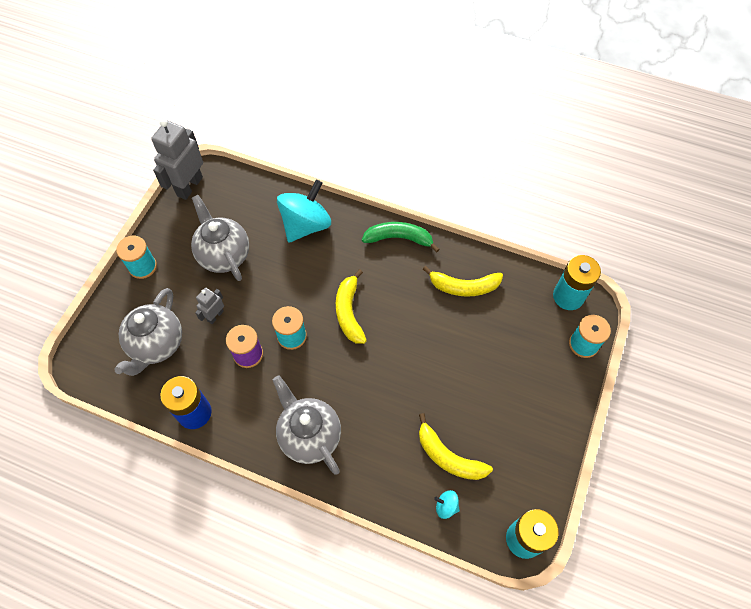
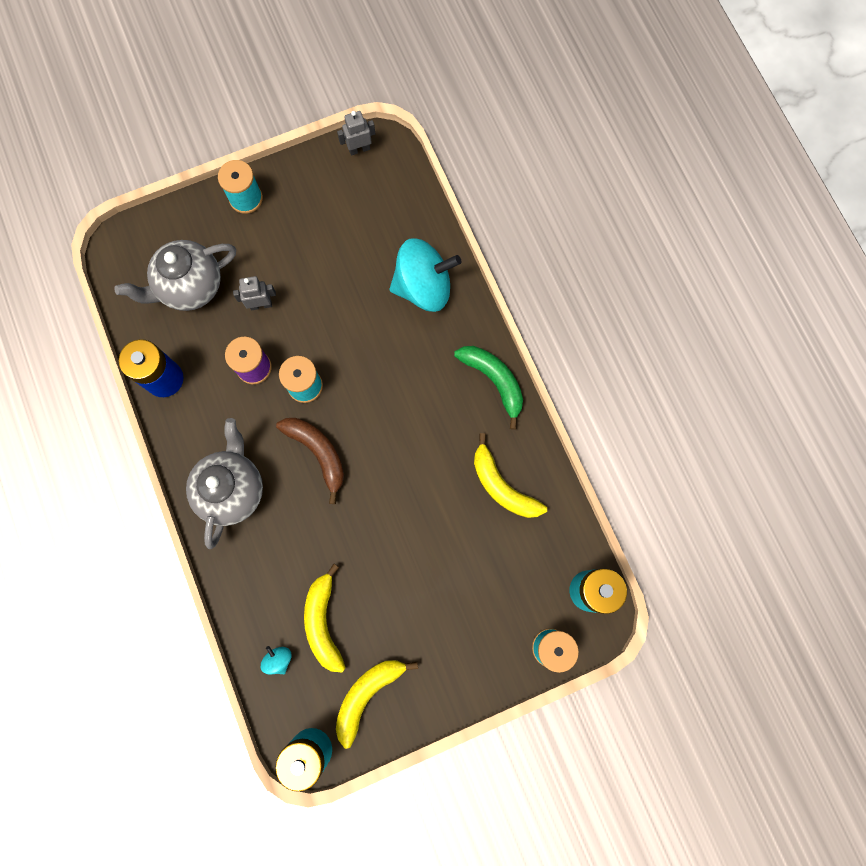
camera: 45 degrees right, 15 degrees up
(189, 186) = (359, 149): grey robot -> grey robot, size x0.52
(224, 255) = (323, 251): grey teapot -> none
(340, 365) = (318, 453): none -> brown banana
(349, 312) = (375, 411): yellow banana -> yellow banana (367, 694)

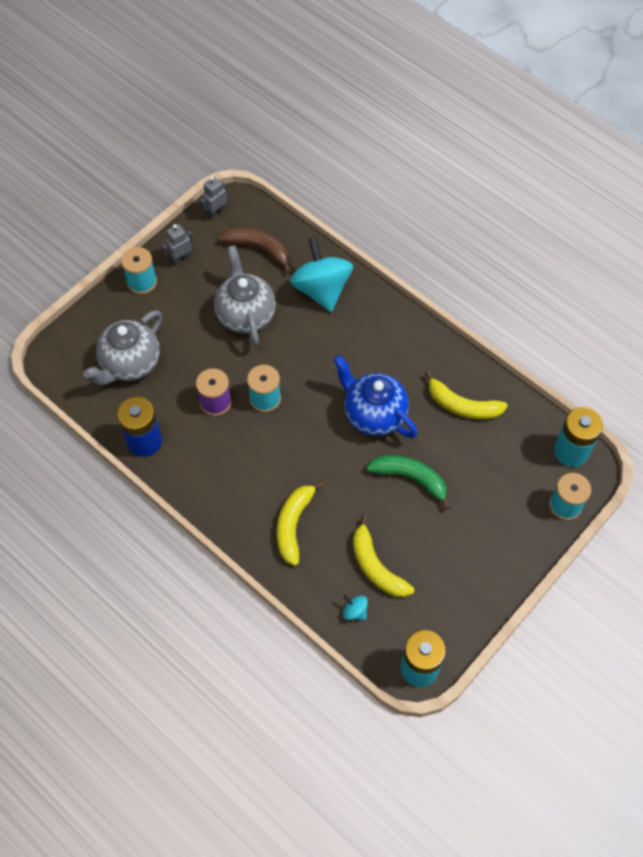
camera: 25 degrees left, 15 degrees down
(232, 489) = (247, 500): grey teapot -> grey teapot (245, 315)
(261, 305) = (196, 354): grey robot -> grey robot (181, 259)
(318, 453) = (302, 443): brown banana -> brown banana (258, 249)
(367, 694) = (442, 605): yellow banana -> yellow banana (293, 525)
(405, 454) = (373, 415): none -> blue teapot
(423, 287) = (321, 289): turquoise spinning top -> turquoise spinning top turned 75 degrees counterclockwise
(494, 381) = (414, 333): green banana -> green banana (410, 478)

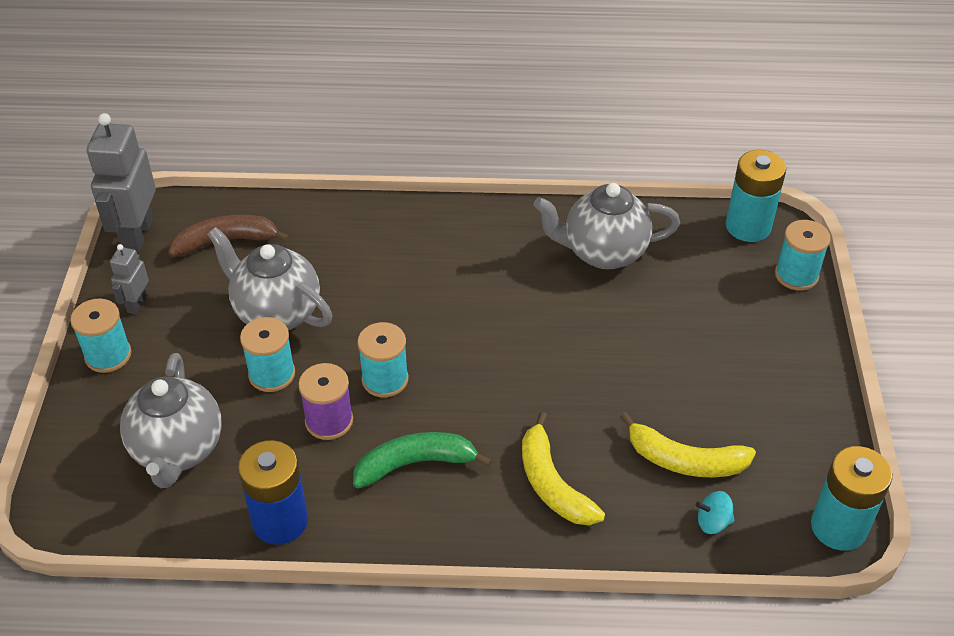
camera: 40 degrees left, 15 degrees down
(211, 352) = (272, 374): none -> turquoise spool
(216, 212) = (137, 235): grey robot -> grey robot, size x1.93
(321, 289) = (340, 238): turquoise spinning top -> none
(373, 415) = (522, 318): blue teapot -> none
(410, 478) = (626, 351): green banana -> green banana (415, 464)
(462, 405) = (603, 252): yellow banana -> grey teapot

